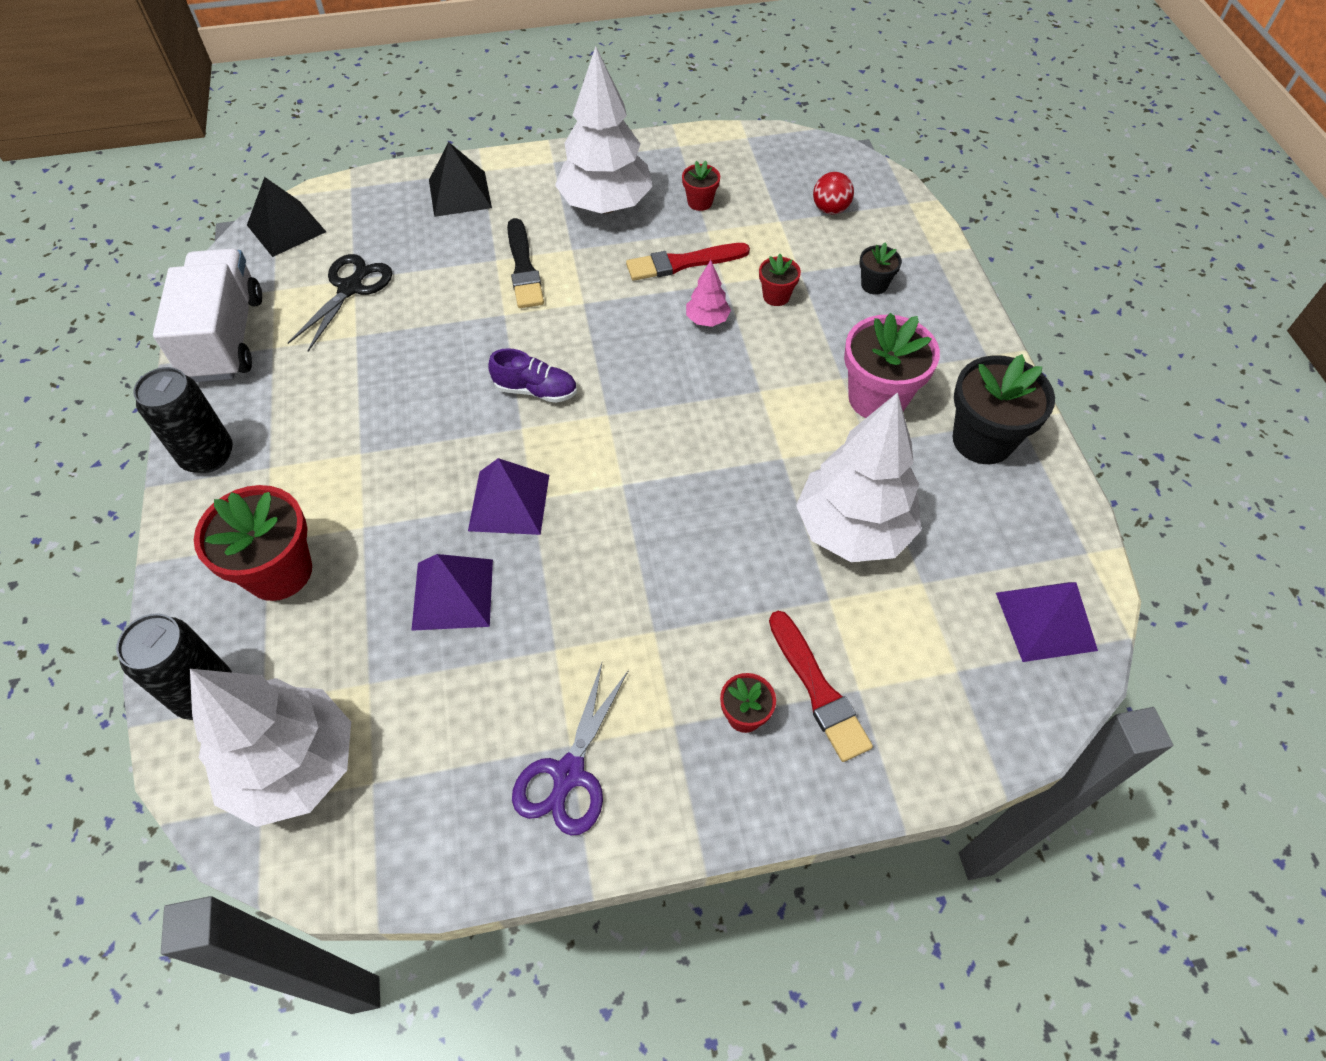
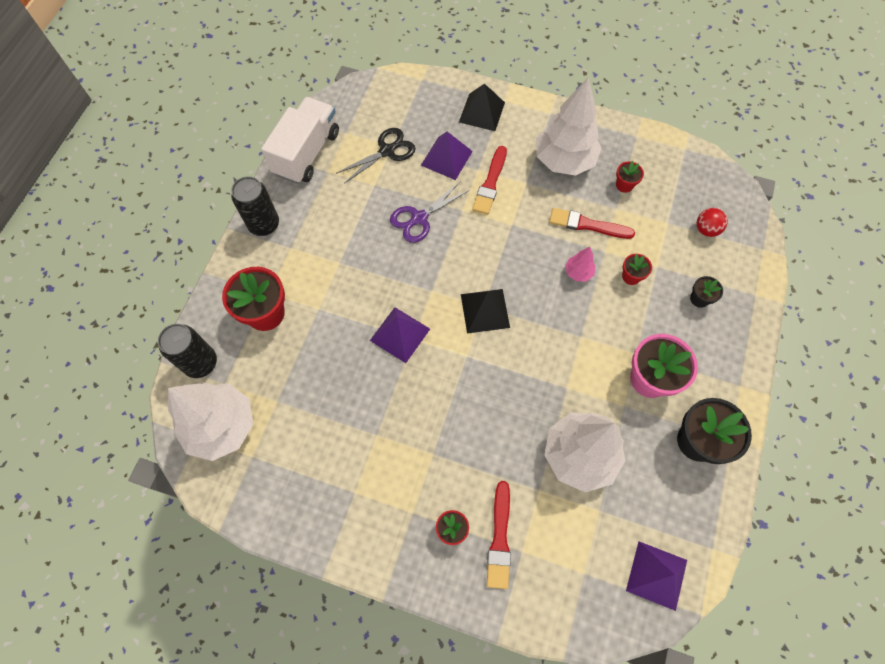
camera: 30 degrees right, 10 degrees up
(286, 228) = (372, 92): black pyramid -> black pyramid (485, 310)
(453, 594) = (343, 373): purple pyramid -> purple pyramid (446, 158)
(523, 268) = (490, 183): black brush -> red brush
(536, 390) = (452, 270): purple shoe -> none
(568, 774) = (345, 508): purple scissors -> purple scissors (419, 218)

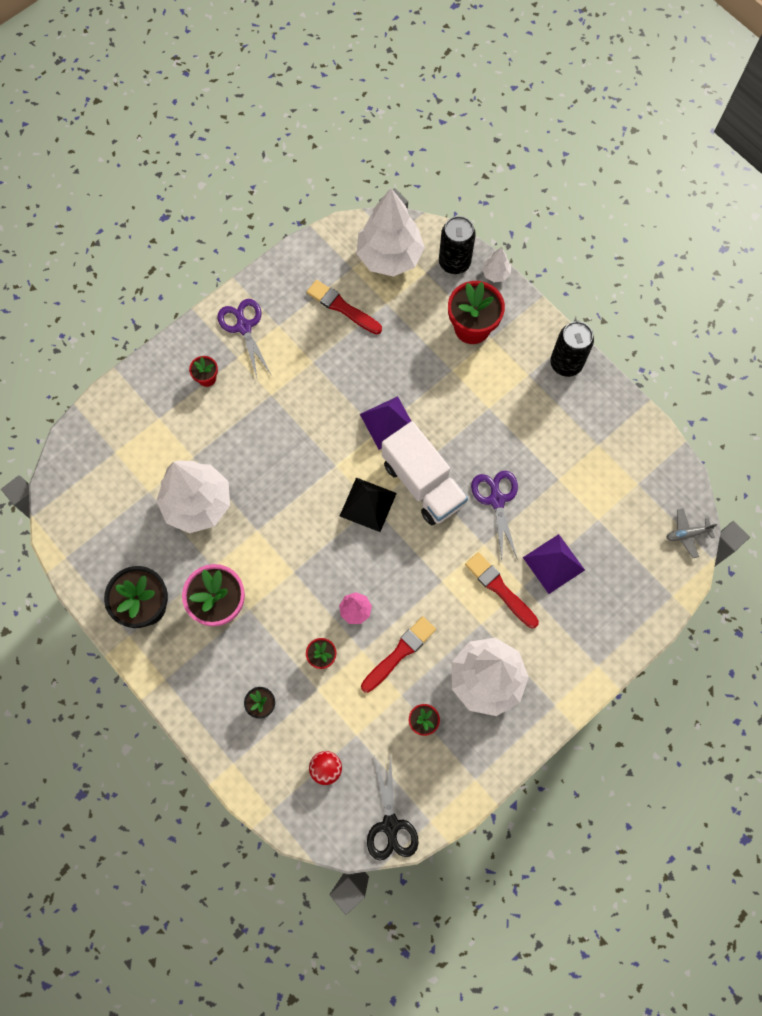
camera: 120 degrees right, 5 degrees up
(197, 321) = (495, 274): none -> white tree
(307, 153) = (630, 436): white truck -> white truck (423, 483)
(368, 88) = (687, 534): none -> grey plane
(374, 527) = (243, 326): none -> purple scissors
(387, 151) = (593, 511): black scissors -> black scissors (390, 825)
(482, 112) = (594, 633): black pyramid -> none
(499, 538) = (178, 407): red brush -> red brush (342, 307)
(656, 575) = (78, 503): purple pyramid -> none

